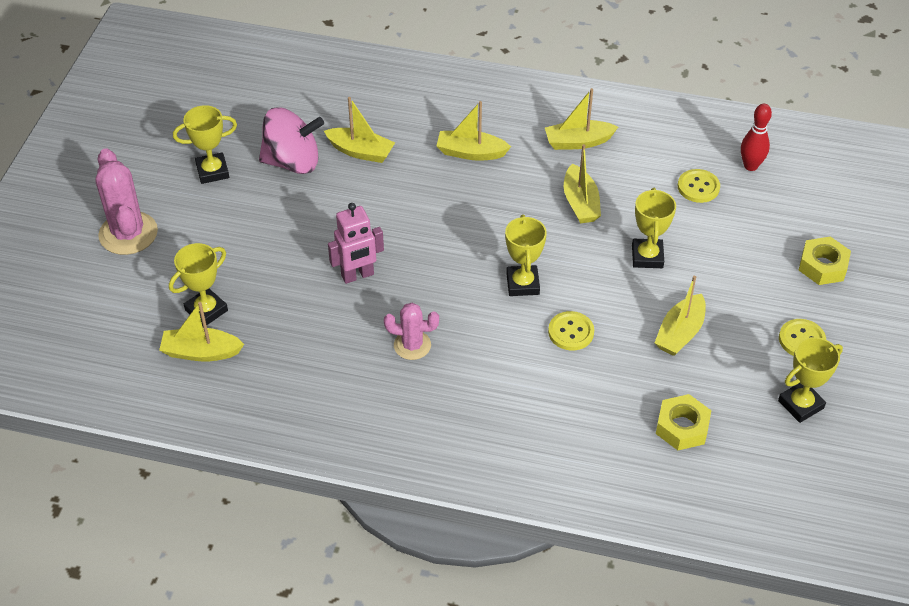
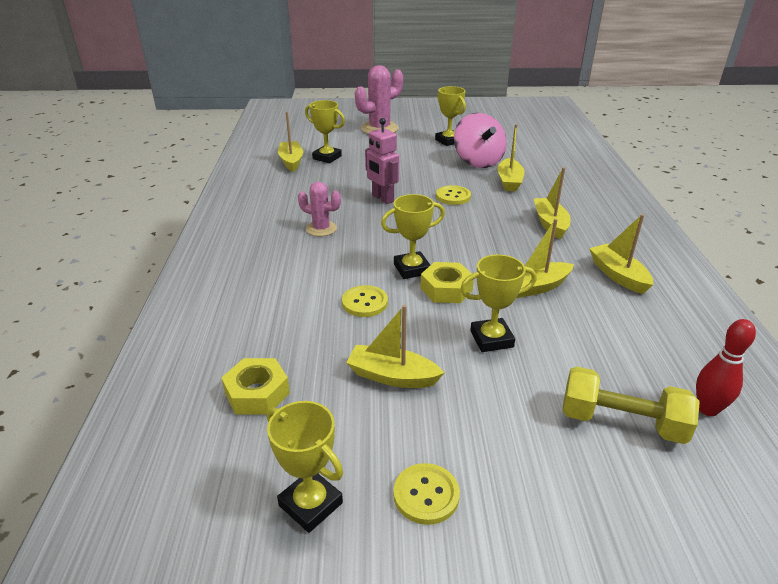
camera: 75 degrees right, 15 degrees down
(412, 345) = (321, 229): pink cactus -> pink cactus turned 60 degrees counterclockwise
(698, 187) = (628, 366): yellow button -> yellow button (453, 196)
(754, 215) = (621, 422): none -> yellow dumbbell
(822, 266) = (578, 508): yellow nut -> yellow nut (446, 289)

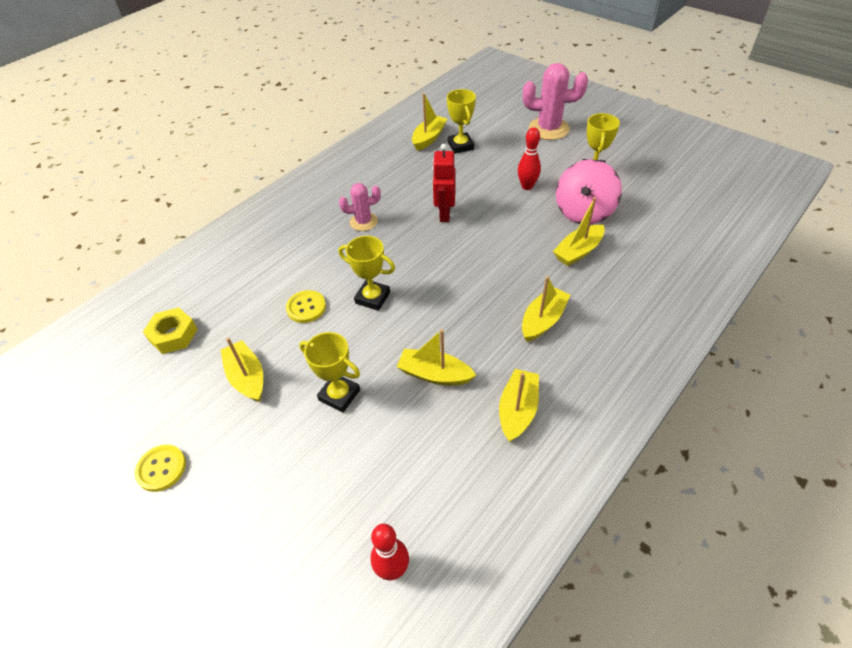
camera: 45 degrees right, 15 degrees up
(310, 504) = (113, 426): yellow trophy -> none
(321, 229) = (363, 222): pink cactus -> pink cactus turned 75 degrees counterclockwise
(382, 198) = (444, 214): pink robot -> red robot
(417, 162) = (527, 186): none -> red bowling pin
(446, 289) = (370, 331): yellow nut -> none
(453, 196) = (503, 242): yellow button -> none
(621, 422) = (322, 524): yellow dumbbell -> none

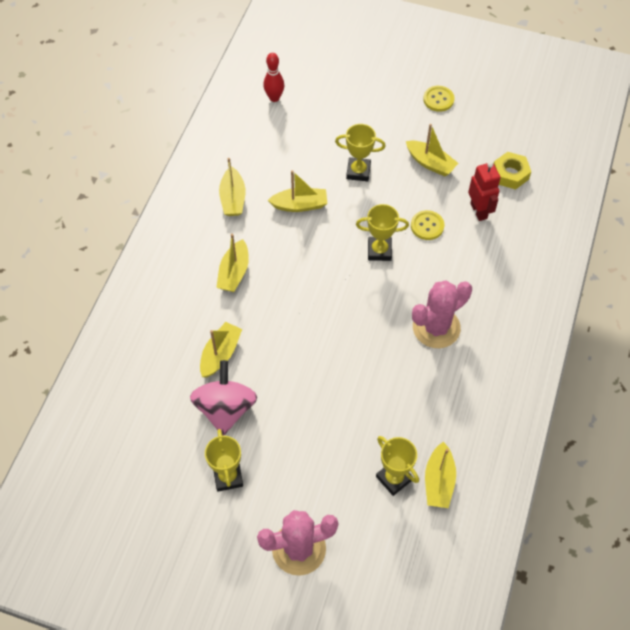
camera: 155 degrees right, 10 degrees up
(363, 222) = (436, 327): pink cactus -> pink cactus, size x1.67
(444, 214) = (363, 362): red robot -> red robot (479, 211)
(527, 186) = (294, 430): red bowling pin -> none

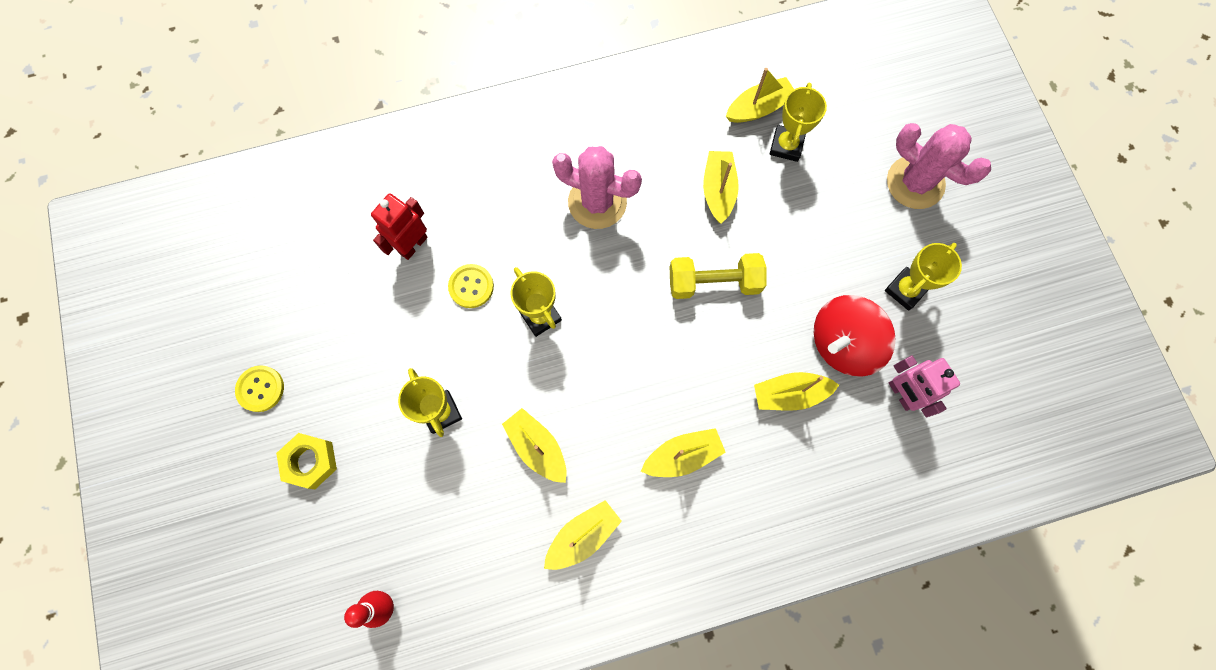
camera: 125 degrees left, 15 degrees up
(166, 419) = (901, 394): none -> pink robot
(225, 409) = (843, 343): pink spinning top -> red spinning top
(326, 360) = (714, 282): none -> yellow dumbbell
(430, 163) = (374, 337): yellow boat -> yellow boat (718, 190)
(510, 174) = (336, 241): yellow nut -> yellow nut (310, 461)

